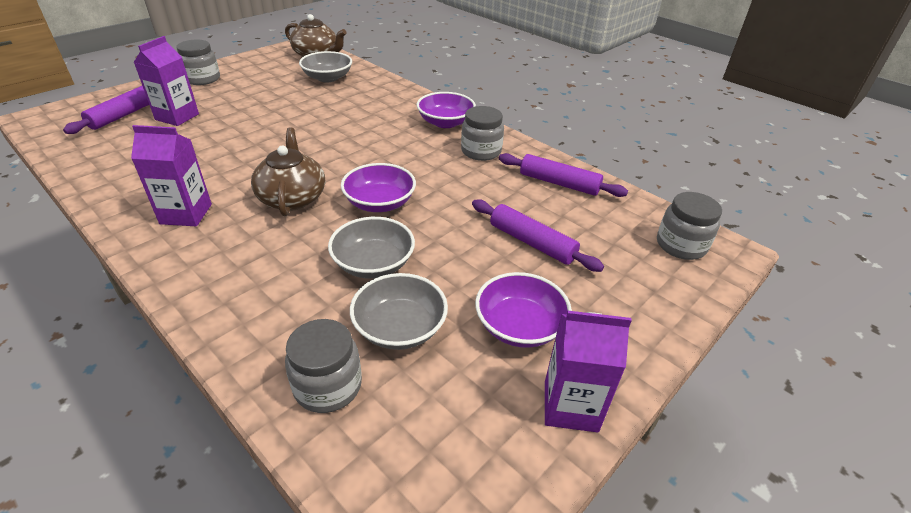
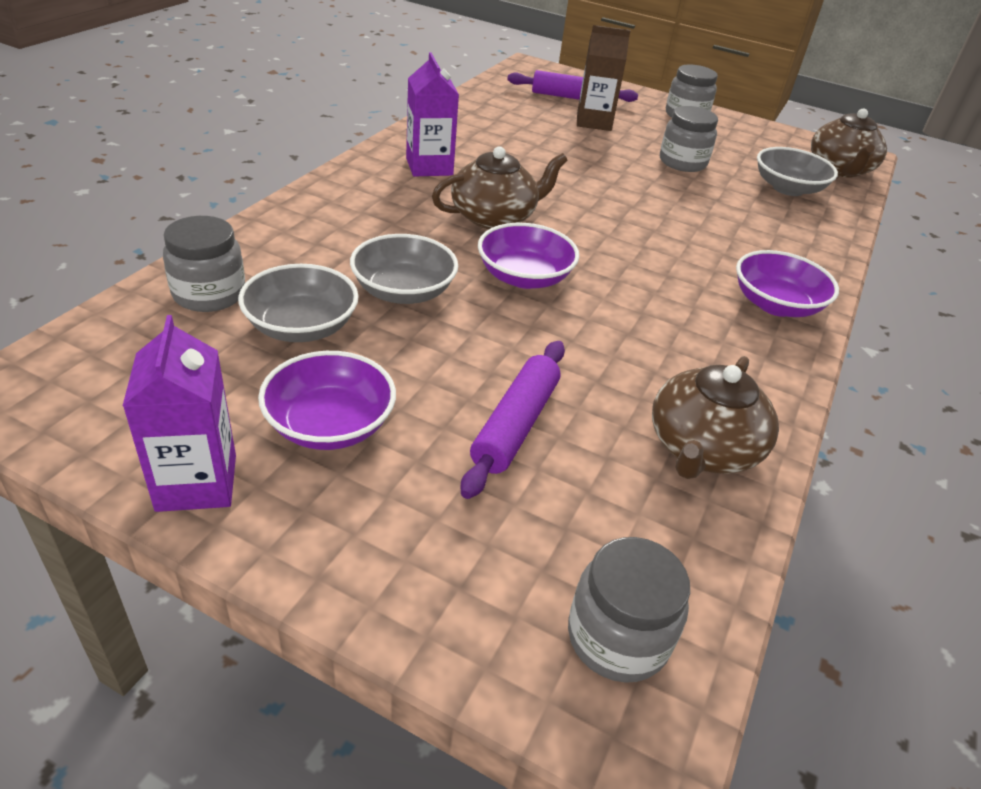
camera: 70 degrees right, 0 degrees up
(177, 117) = (594, 122): purple carton -> brown carton
(481, 151) = (724, 350): grey jar -> grey jar (682, 162)
(559, 183) = (702, 448): purple rolling pin -> brown teapot

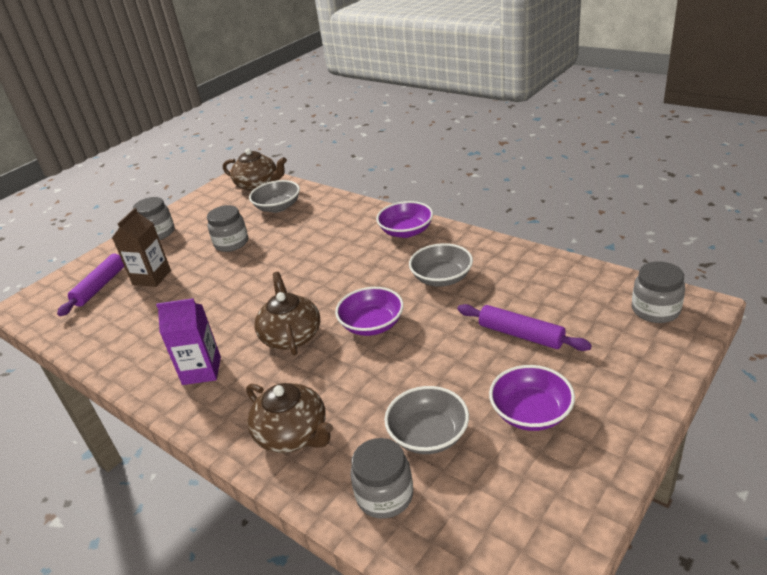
camera: 70 degrees left, 5 degrees down
(197, 482) = (592, 471): purple carton -> none
(403, 291) = (386, 382): grey bowl -> grey bowl (442, 278)
(702, 448) = (530, 272): brown teapot -> brown teapot (293, 434)

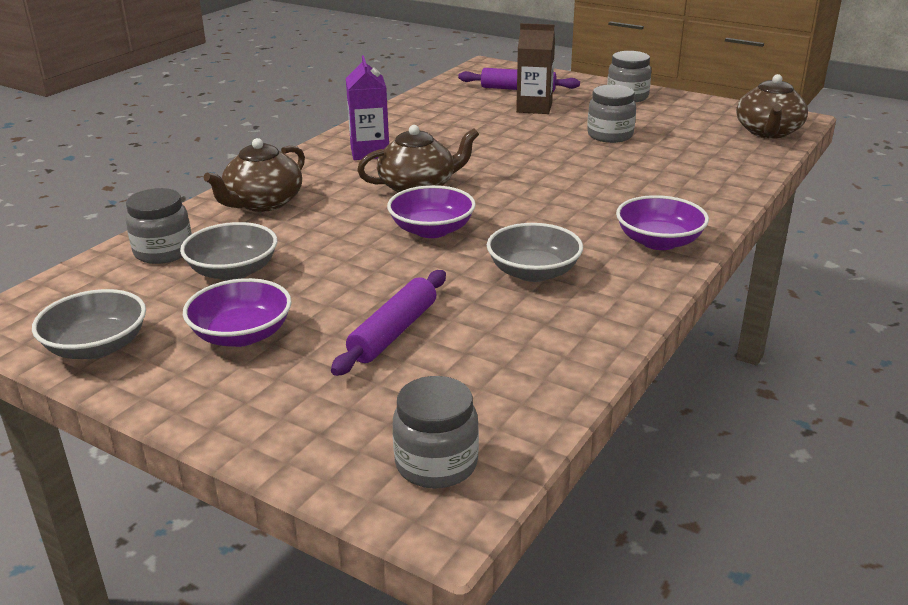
camera: 80 degrees right, 5 degrees down
(278, 207) = (708, 151): grey bowl -> grey bowl (97, 347)

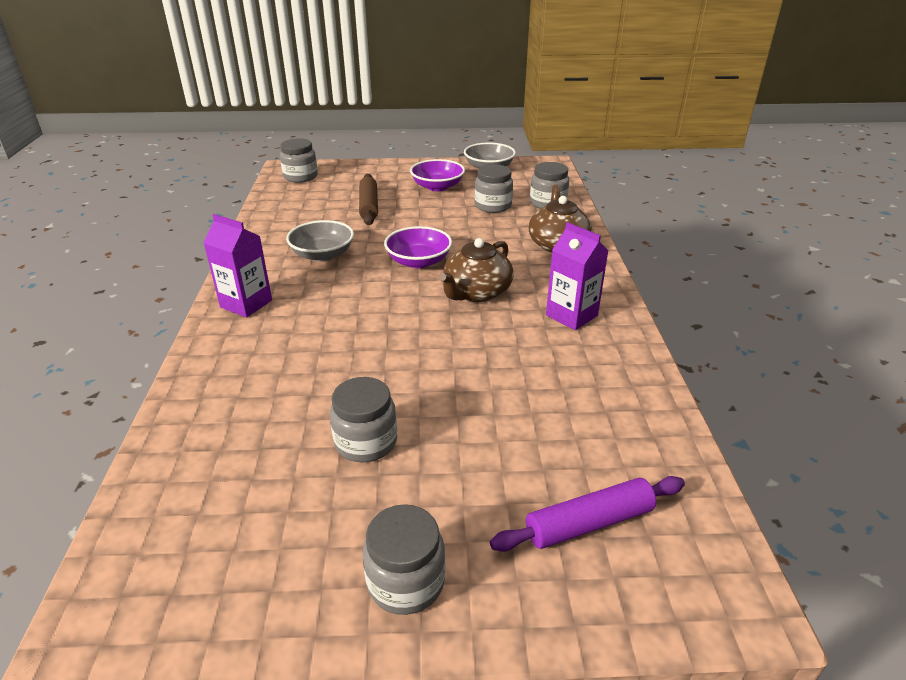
camera: 145 degrees right, 5 degrees up
(233, 271) = (493, 206): grey bowl -> grey jar
(394, 332) = (368, 206): purple rolling pin -> brown rolling pin
(534, 108) = (512, 472): brown carton -> none
(659, 241) = (246, 304): purple bowl -> purple carton
(768, 132) = (141, 551): brown teapot -> none

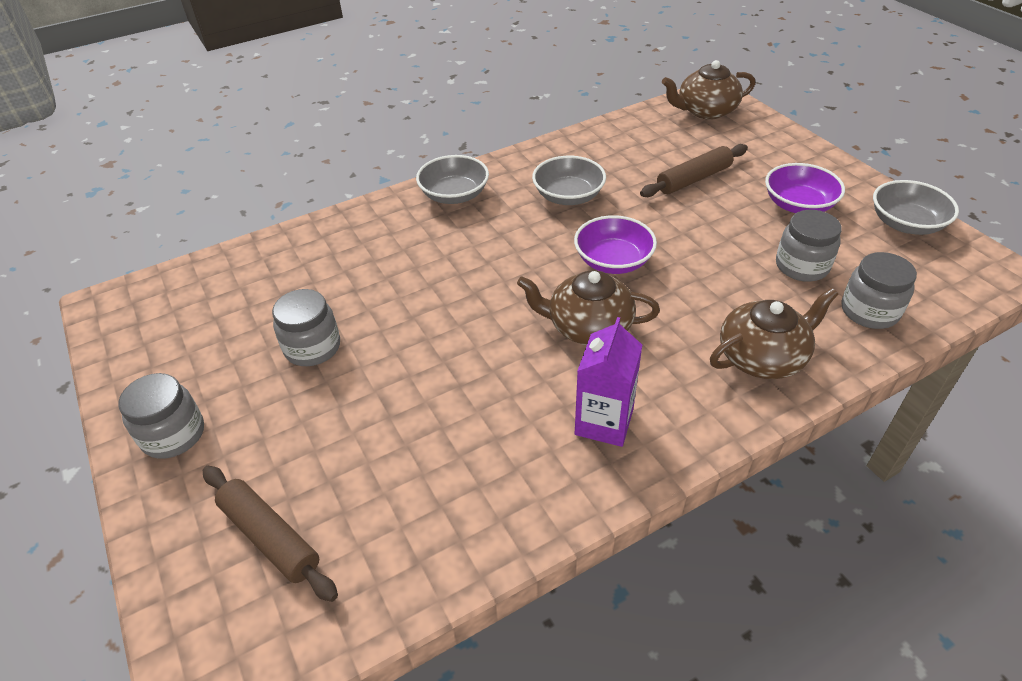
camera: 65 degrees right, 10 degrees up
(246, 304) = (454, 195): purple carton -> grey bowl
(300, 177) = (705, 111): grey jar -> brown teapot
(589, 523) = (270, 537): purple rolling pin -> brown rolling pin

